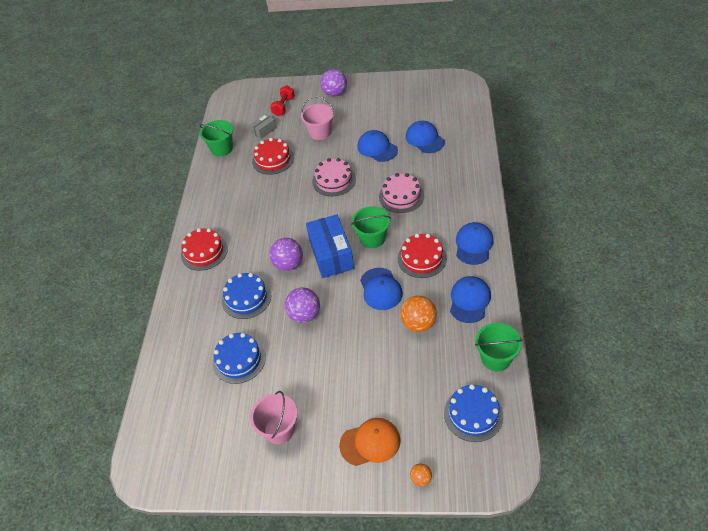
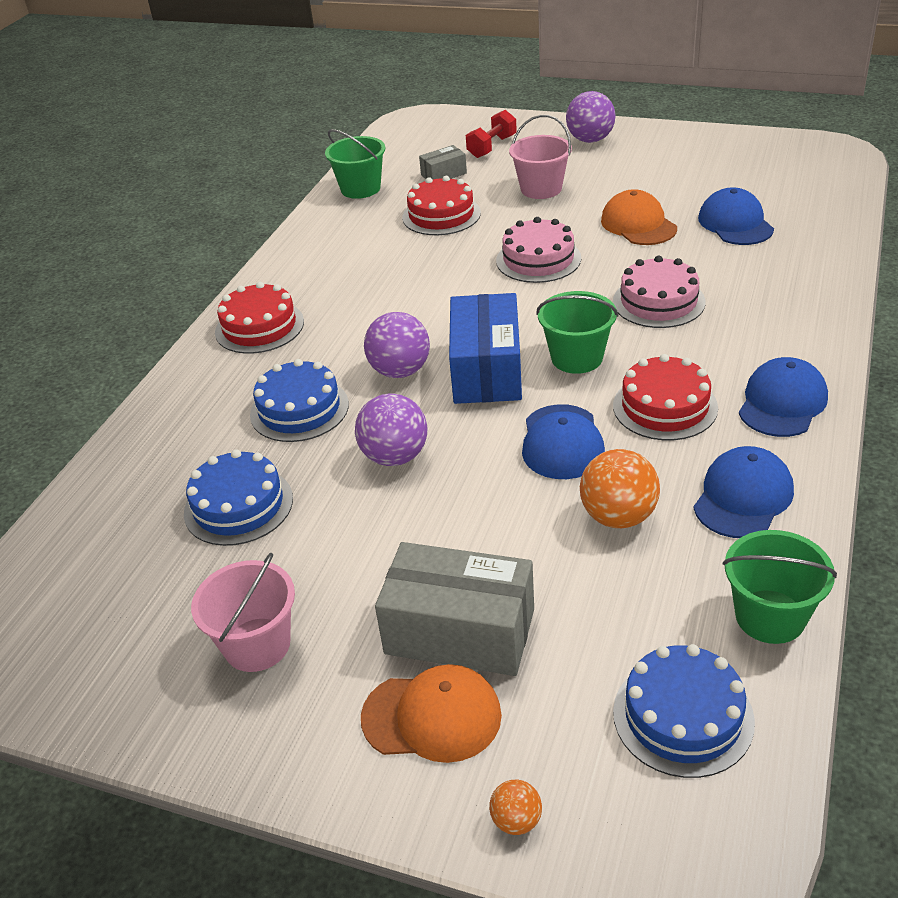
camera: 15 degrees right, 10 degrees down
(368, 399) = (460, 631): none -> grey box
(377, 148) = (638, 224): blue cap -> orange cap

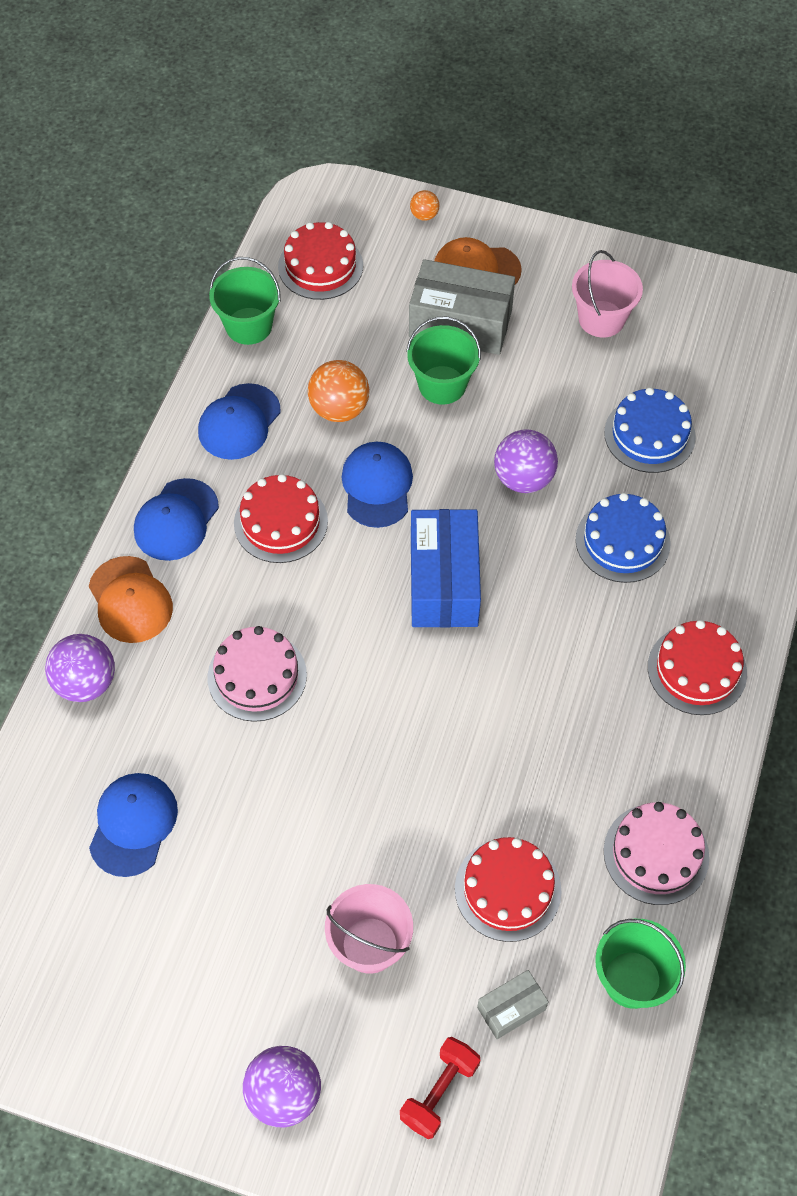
camera: 175 degrees right, 20 degrees up
(400, 371) = (531, 587): purple ball -> purple ball (86, 682)
(538, 259) = (383, 770): pink cake -> pink cake (656, 854)
(577, 358) = (354, 593): green bucket -> green bucket (442, 385)
(638, 224) = (252, 835): orange cap -> orange cap (130, 600)
(683, 716) = (320, 266): blue cake -> red cake
(735, 223) = (133, 824): blue cap -> blue cap turned 150 degrees counterclockwise

